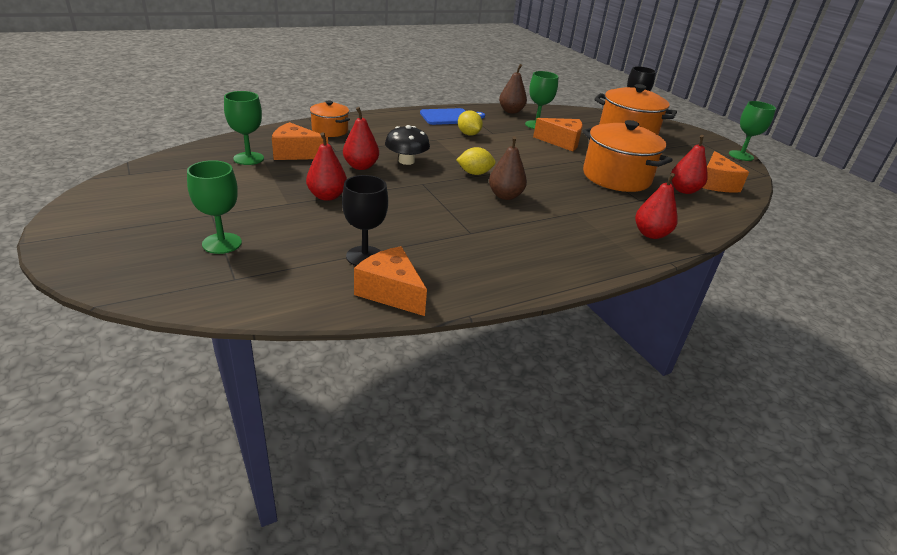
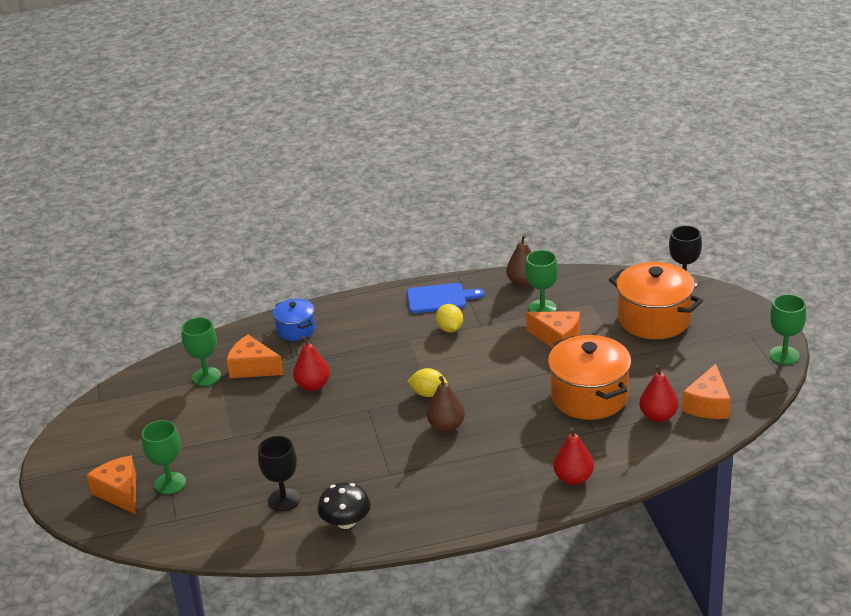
camera: 20 degrees right, 0 degrees up
(327, 196) = (269, 428): red pear -> none
(330, 130) = (296, 330): orange pot -> blue pot
(391, 292) = (294, 537): orange cheese -> orange cheese (120, 492)
(406, 161) = (362, 376): black mushroom -> black mushroom (346, 522)

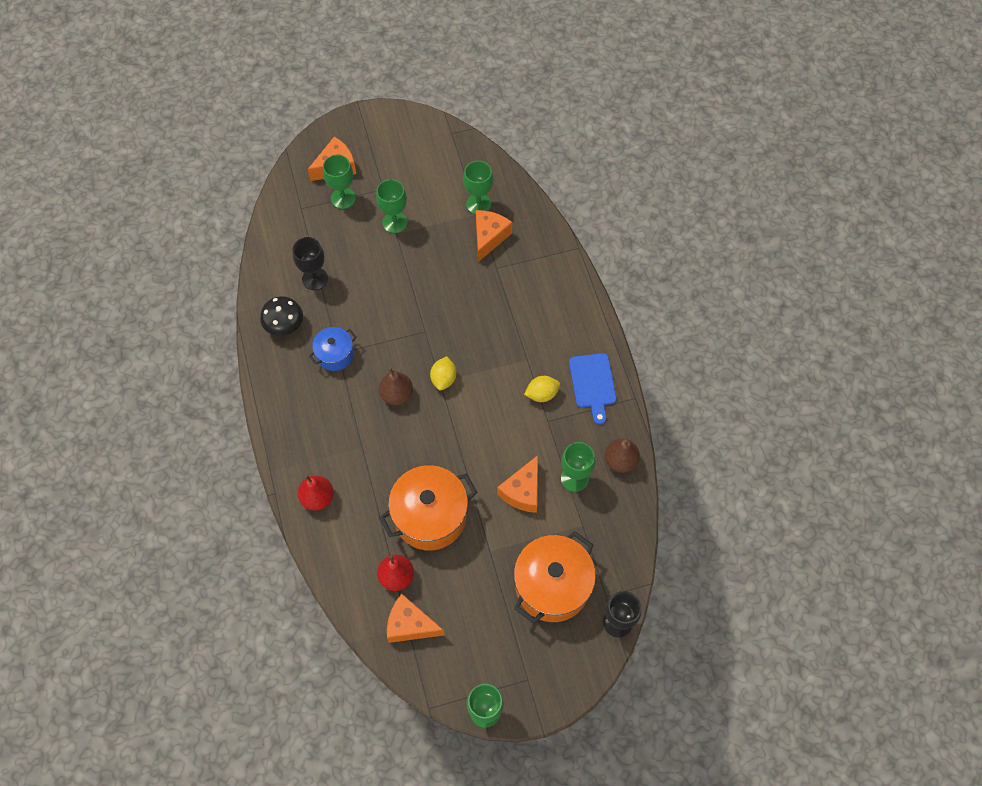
camera: 85 degrees right, 30 degrees up
(216, 439) = (394, 222): none -> green goblet
(296, 330) = (545, 265): blue pot -> blue pot (335, 355)
(313, 385) = (461, 286): red pear -> none

